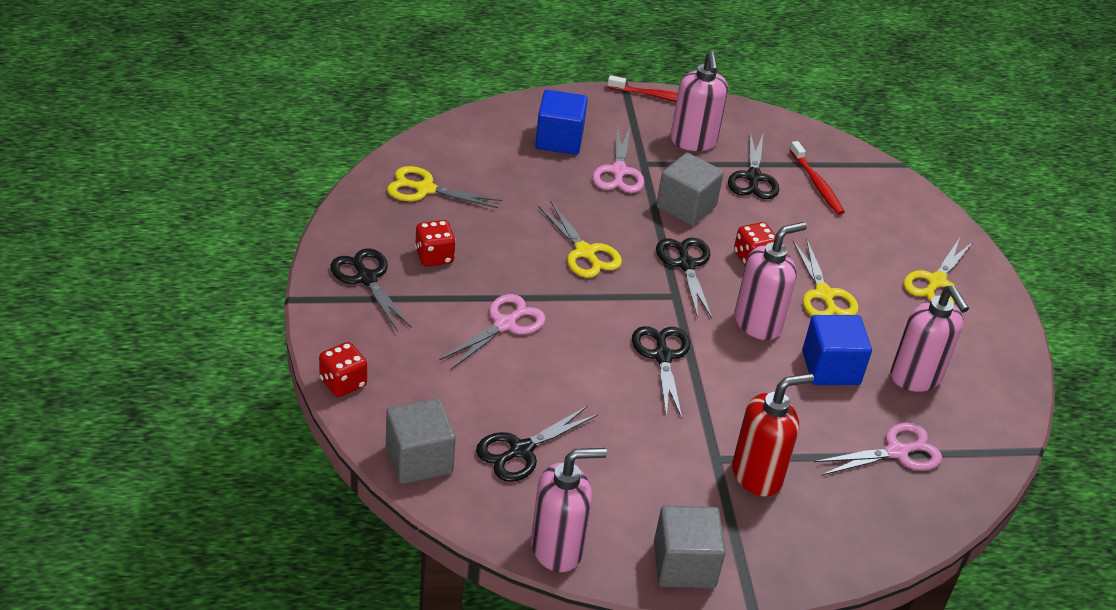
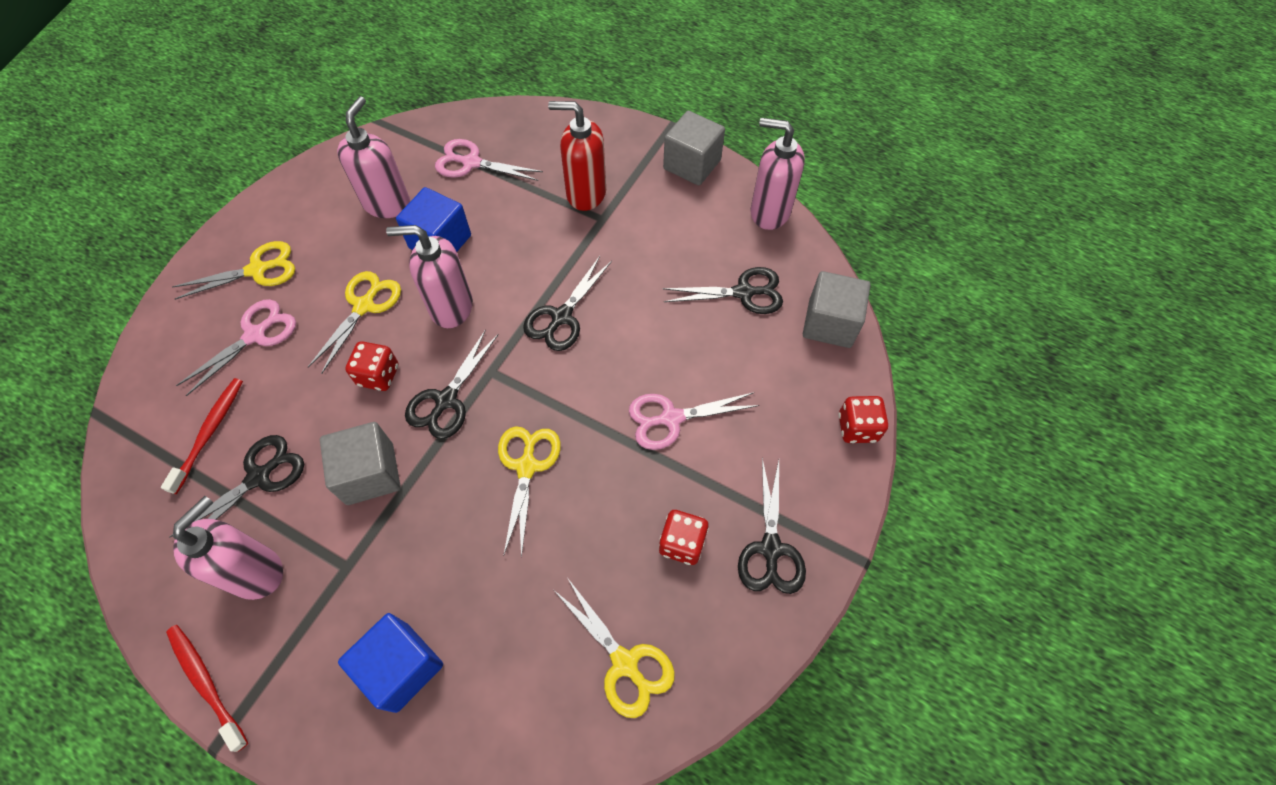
camera: 140 degrees left, 20 degrees up
(618, 171) = (386, 568): pink scissors -> pink scissors (255, 335)

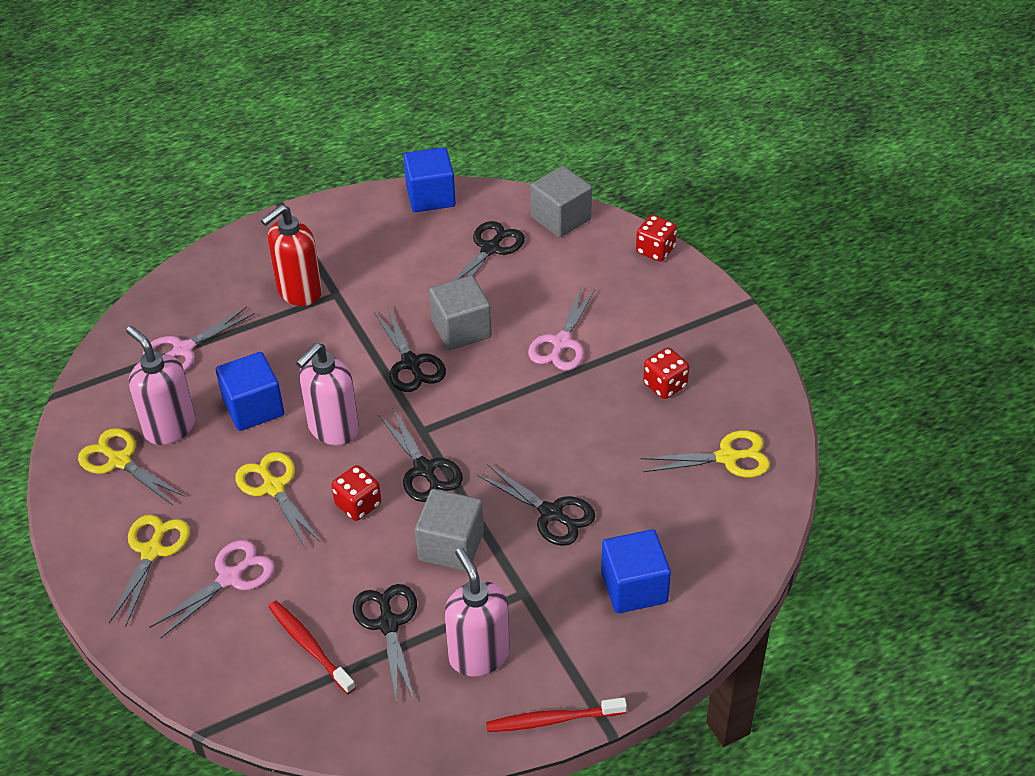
camera: 55 degrees left, 15 degrees down
(255, 335) = (230, 578): pink scissors -> pink scissors turned 60 degrees clockwise
(527, 466) = (529, 444): yellow scissors -> yellow scissors (120, 461)
(692, 164) = (337, 215): grey cube -> grey cube (461, 329)
(769, 212) = (430, 196): pink soap dispenser -> blue cube
(770, 548) = (706, 341): black scissors -> black scissors (551, 513)

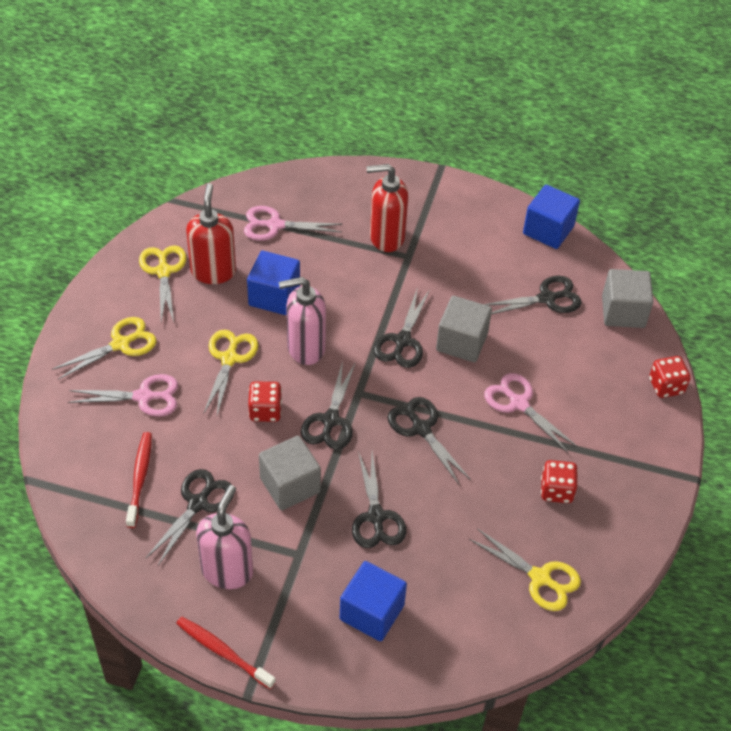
camera: 40 degrees right, 5 degrees up
(169, 427) = (213, 271): pink soap dispenser -> red soap dispenser
(507, 419) = (421, 428): none -> black scissors
(561, 343) = (519, 403): pink scissors -> pink scissors turned 75 degrees clockwise

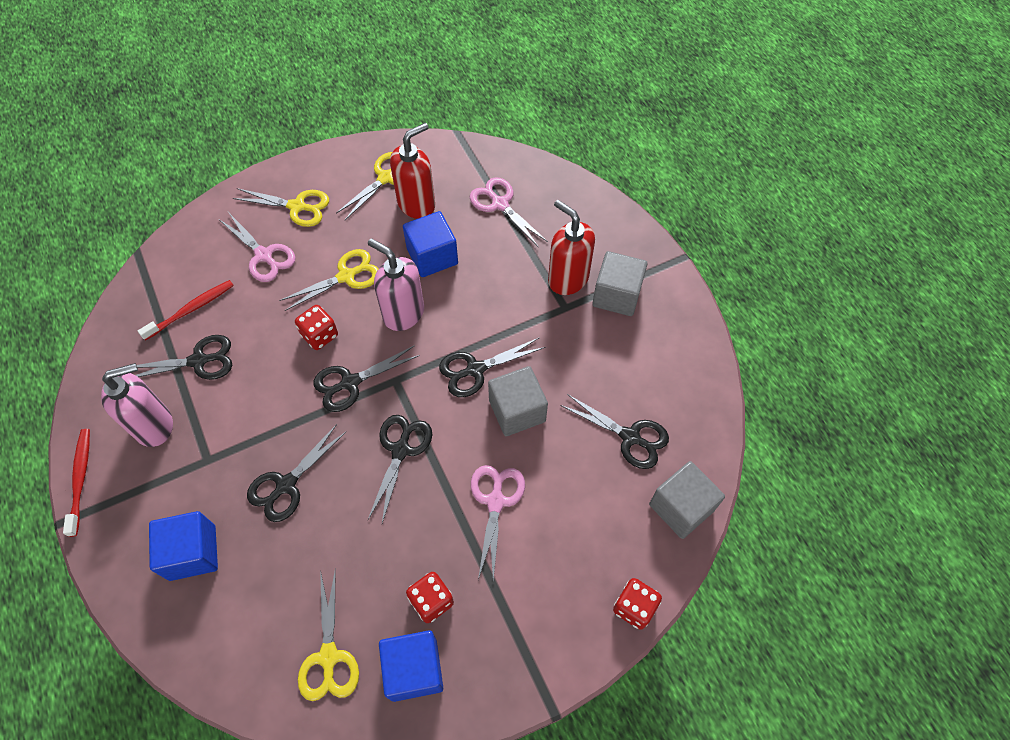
camera: 50 degrees right, 10 degrees up
(290, 485) = (265, 404): grey cube -> grey cube (616, 295)
(548, 230) = (706, 381): blue cube -> blue cube (414, 669)

